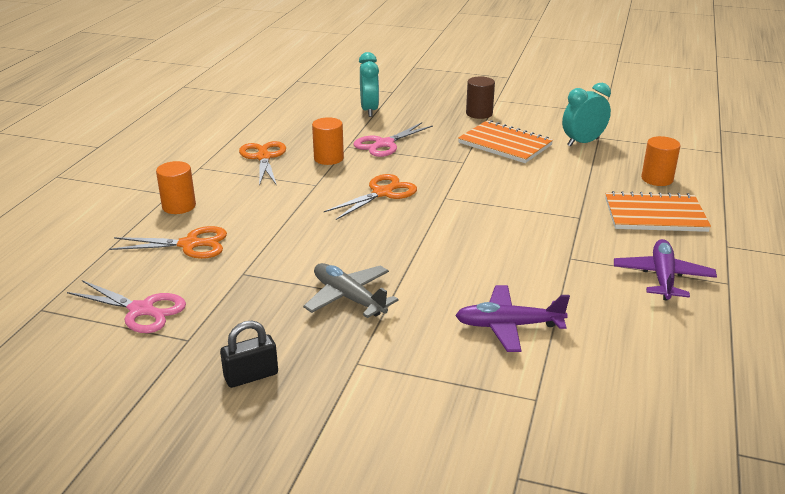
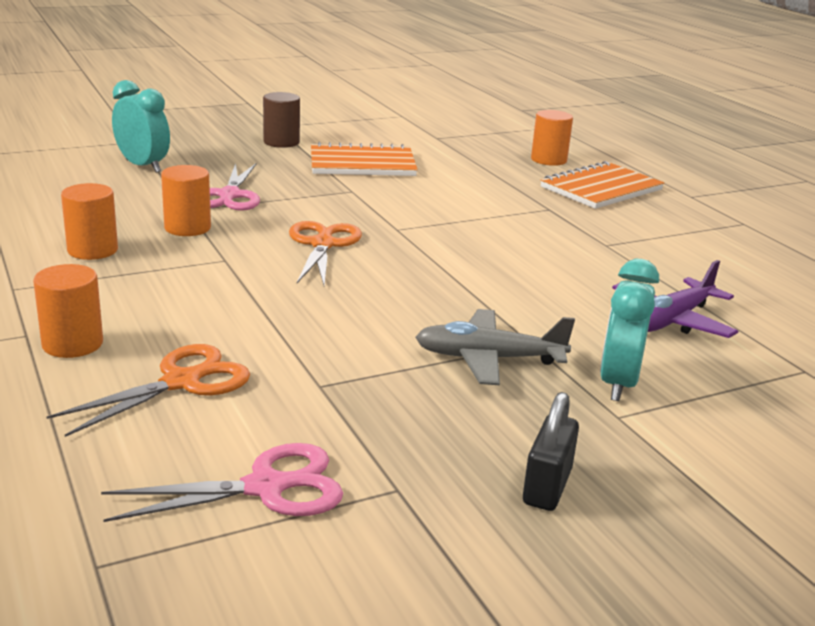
camera: 45 degrees left, 5 degrees down
(263, 157) = (92, 250): orange scissors -> orange cylinder
(583, 142) = (432, 145): turquoise clock -> turquoise clock (618, 383)
(662, 277) = (698, 235): purple plane -> none

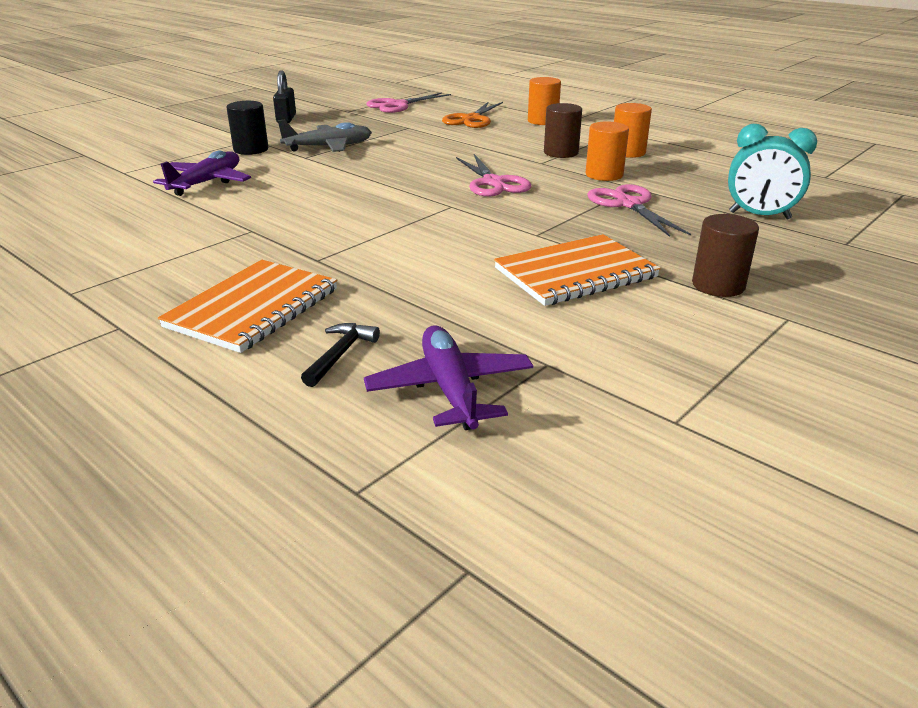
camera: 160 degrees right, 5 degrees up
(174, 269) = (561, 153): none -> brown cylinder
(322, 244) = (493, 183): orange scissors -> pink scissors
(496, 140) = (450, 389): none -> purple plane
(548, 160) = (340, 354): orange cylinder -> black hammer
(618, 383) = (251, 149): turquoise clock -> black cylinder

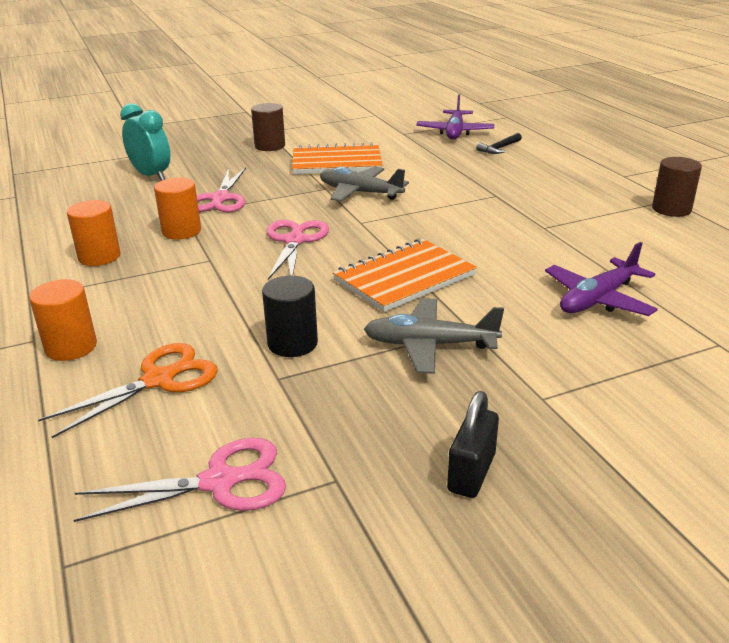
camera: 155 degrees left, 0 degrees up
(251, 149) = (545, 364): black cylinder -> black cylinder (292, 343)
(253, 308) = (543, 173): orange notebook -> orange notebook (404, 278)
(489, 235) = (360, 193): none -> grey plane
(561, 153) = (165, 271): brown cylinder -> brown cylinder (671, 209)

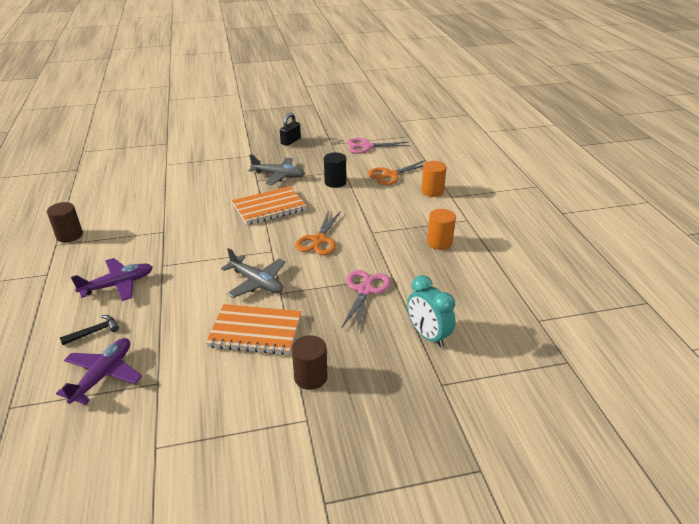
camera: 170 degrees left, 5 degrees up
(181, 231) = (391, 258): orange cylinder -> none
(295, 240) = (319, 240): pink scissors -> orange scissors
(598, 299) = (189, 186): purple plane -> purple plane (118, 285)

